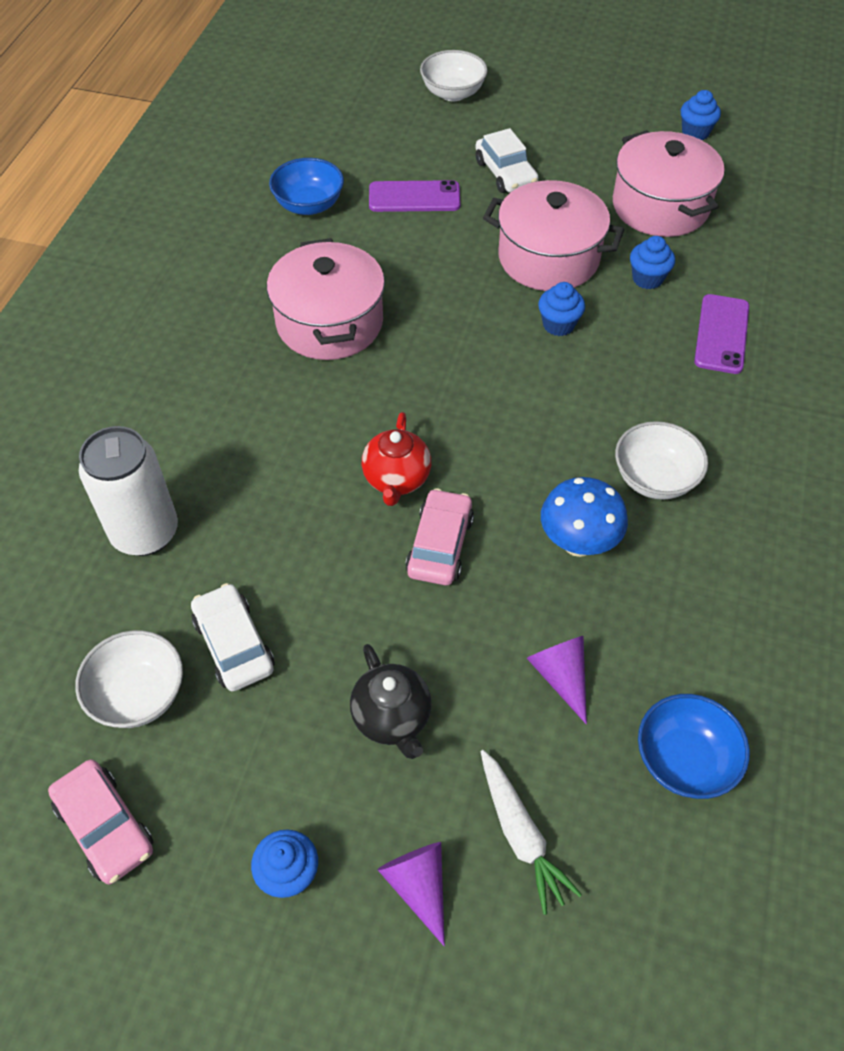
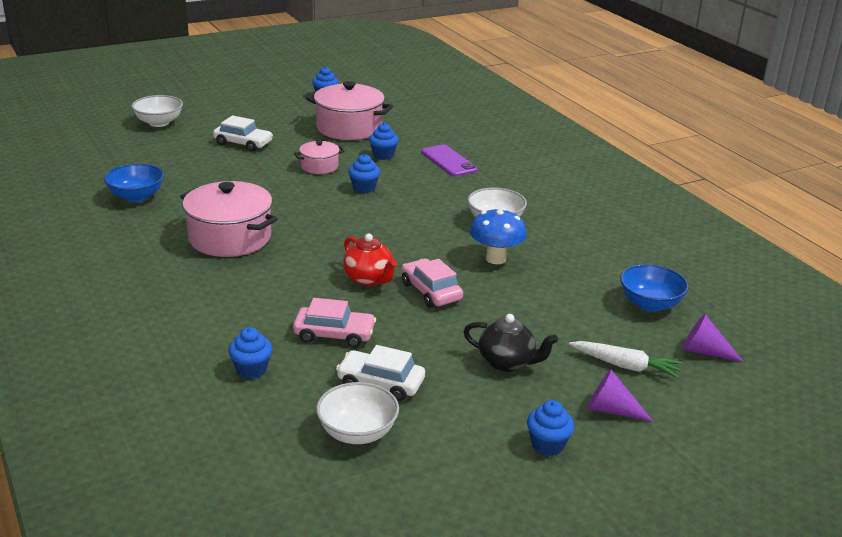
camera: 45 degrees left, 25 degrees down
(105, 826) = (424, 492): pink car -> pink car (334, 334)
(145, 533) = (251, 370): white can -> blue cupcake
(414, 197) = (202, 170): purple phone -> none
(548, 258) = (319, 166): pink pot -> pink pot, size x0.53
(560, 676) = (559, 306): purple cone -> purple cone (704, 351)

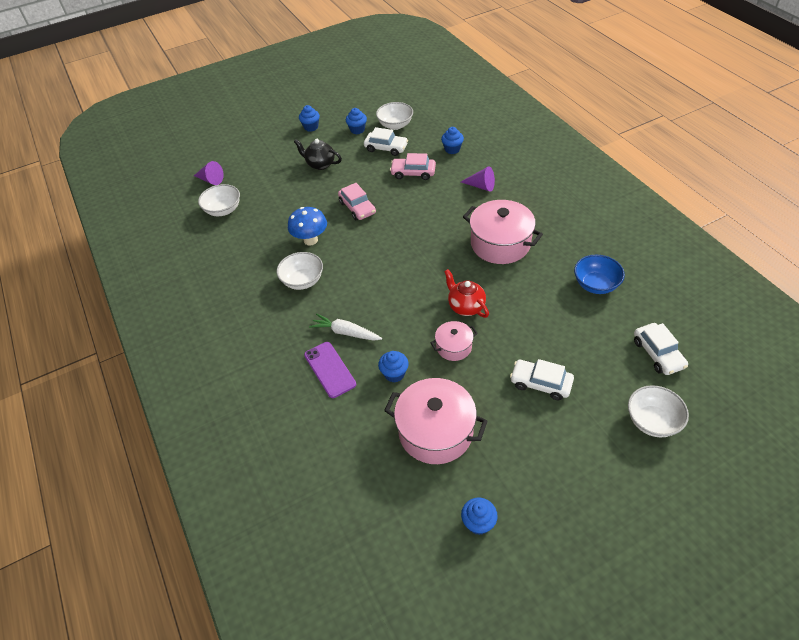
camera: 175 degrees left, 20 degrees up
(117, 152) = (658, 354): none -> white car
(364, 188) = (409, 315): blue cupcake -> blue cupcake (357, 130)
(369, 279) = (397, 214): red teapot -> red teapot (465, 306)
(611, 410) = (276, 144): purple cone -> purple cone (481, 186)
(625, 366) = (258, 168): white carrot -> white carrot (346, 332)
(650, 304) = (223, 210): blue bowl -> white bowl

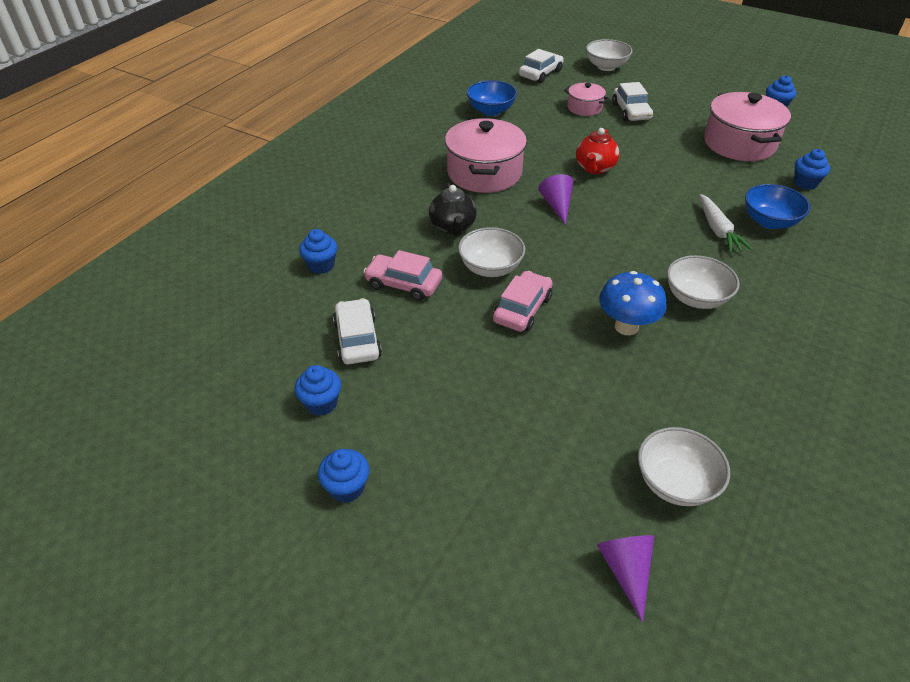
camera: 125 degrees left, 5 degrees down
(320, 164) = (455, 406): black teapot -> black teapot (453, 227)
(330, 369) = (769, 221): purple phone -> blue bowl
(394, 374) = (719, 182): blue cupcake -> blue cupcake (805, 183)
(395, 125) = (282, 355): white bowl -> white bowl (490, 268)
(413, 173) = (403, 284): pink car -> pink car turned 135 degrees clockwise
(454, 347) = (649, 160): pink pot -> pink pot (584, 108)
(481, 186) = (391, 215): purple cone -> purple cone (557, 205)

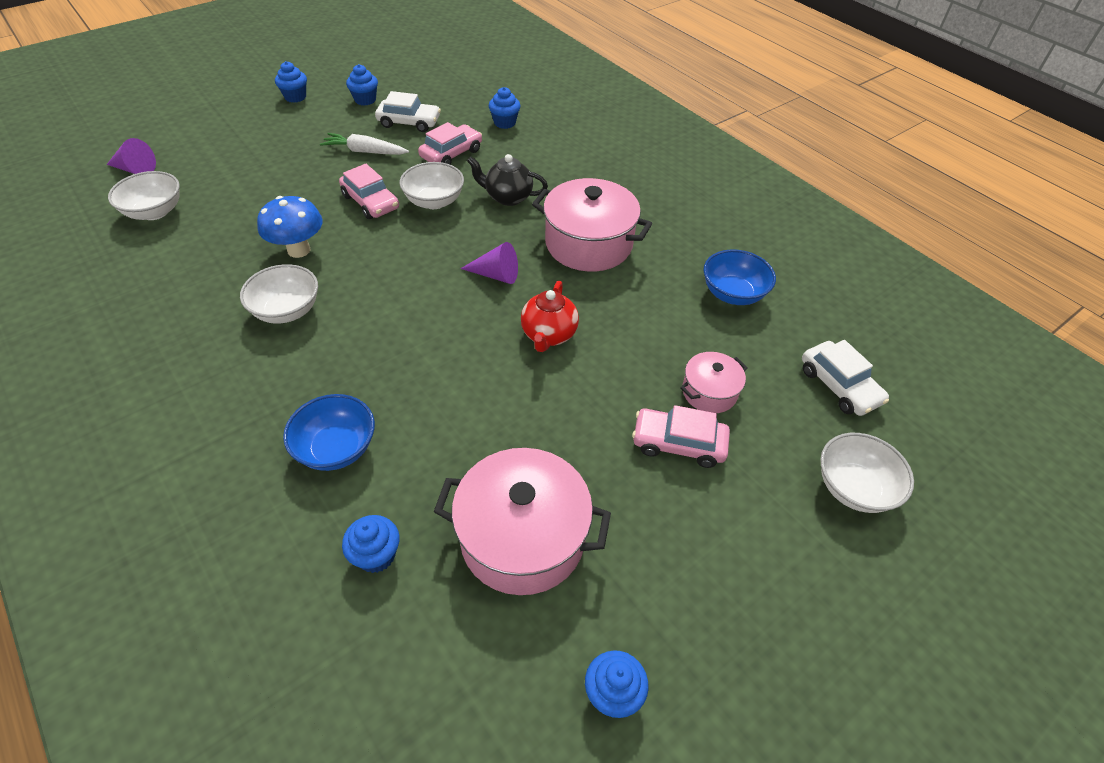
camera: 110 degrees right, 5 degrees up
(594, 168) = (548, 335): red teapot -> red teapot turned 120 degrees counterclockwise
(631, 111) = (678, 443): white car -> pink car
(718, 230) = (361, 386): white carrot -> white carrot (365, 152)

